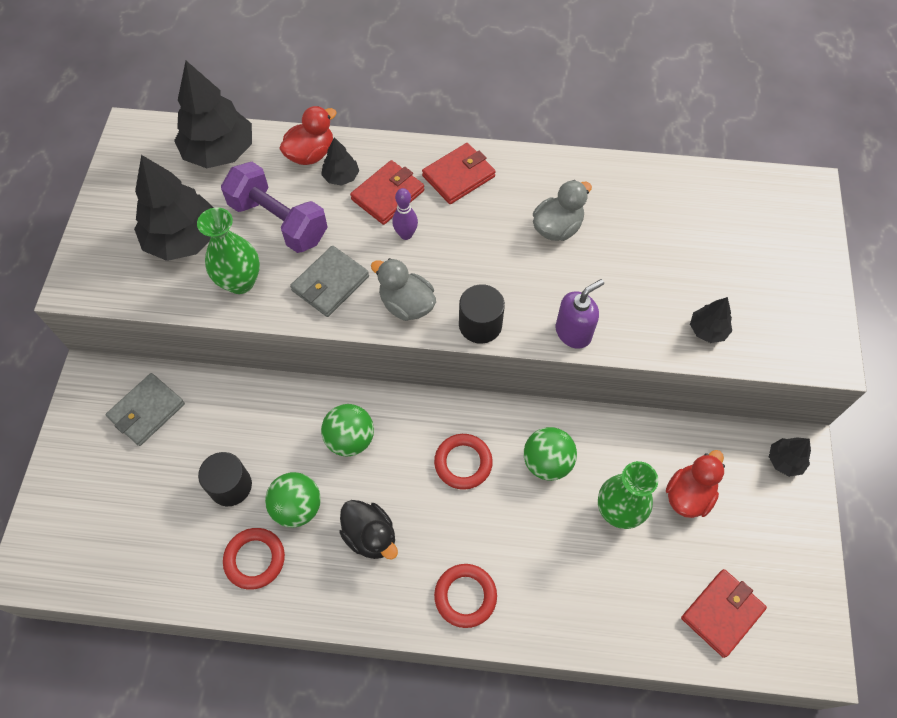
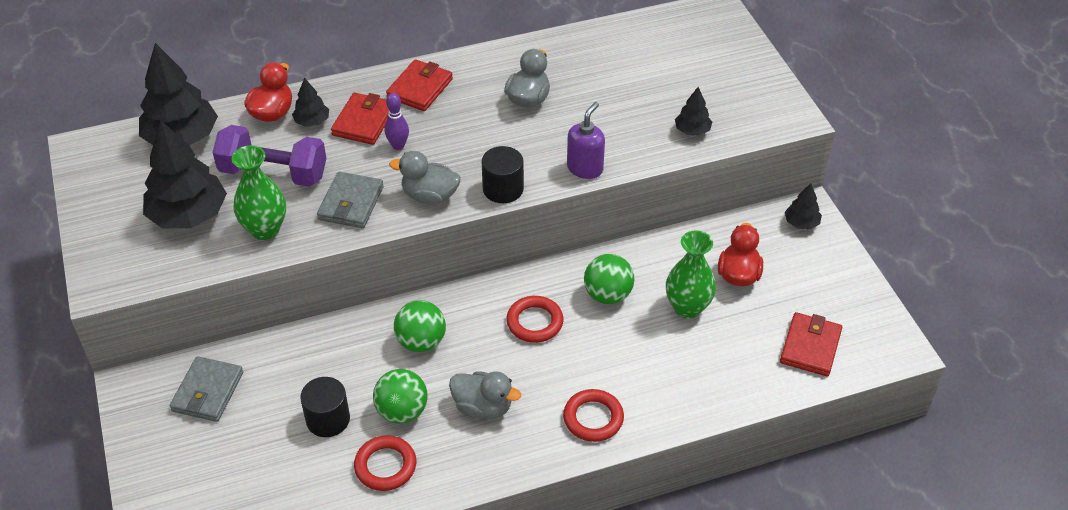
camera: 25 degrees left, 15 degrees down
(370, 536) = (483, 407): black duck -> grey duck

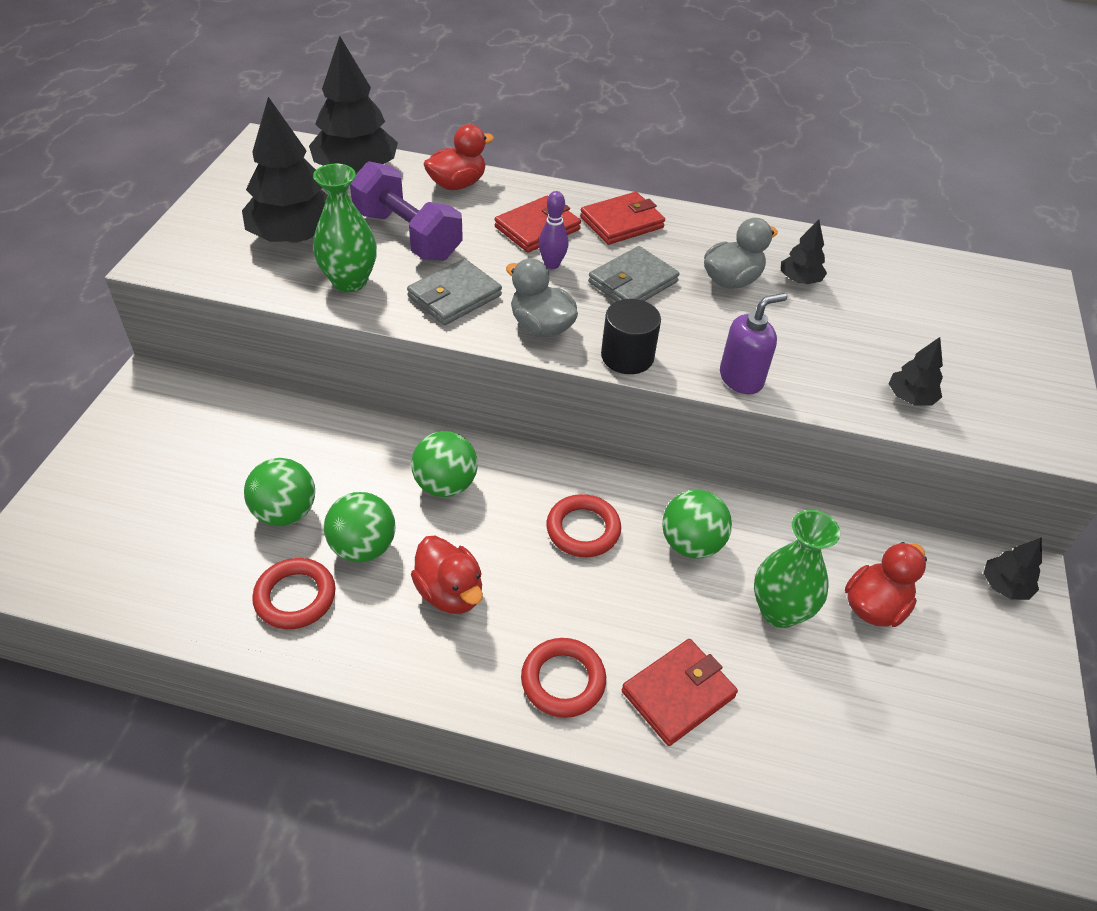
camera: 30 degrees right, 0 degrees up
(208, 392) = (206, 422): grey wallet -> grey wallet (633, 282)
(312, 121) = (487, 207): black tree -> black tree (800, 280)
(328, 419) = (285, 513): black cylinder -> green ball
(483, 407) = (450, 592): grey duck -> red duck
(810, 347) = (915, 754): red wallet -> red wallet (678, 694)

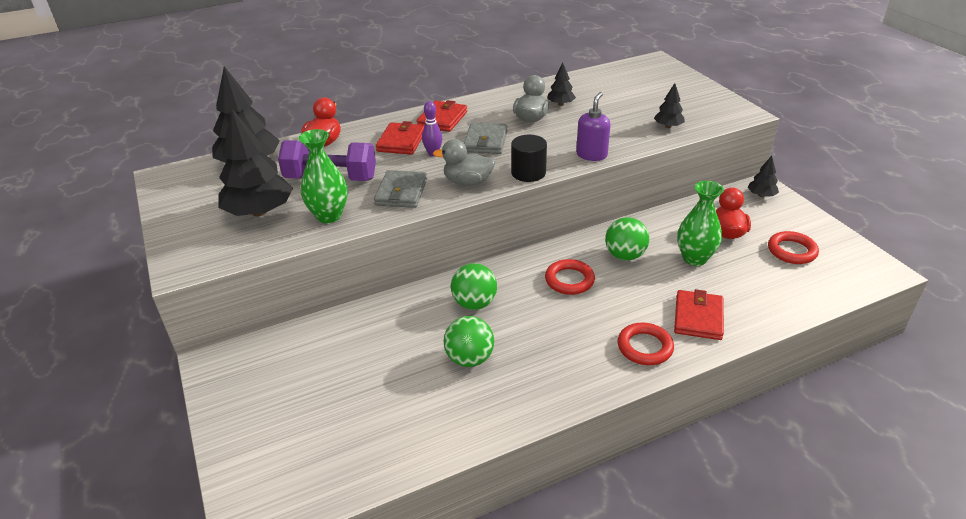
camera: 35 degrees left, 10 degrees down
(285, 513) = (402, 372): green ball -> none
(295, 597) = (464, 405): red ring -> red ring (791, 251)
(450, 592) = (542, 348): red duck -> none

